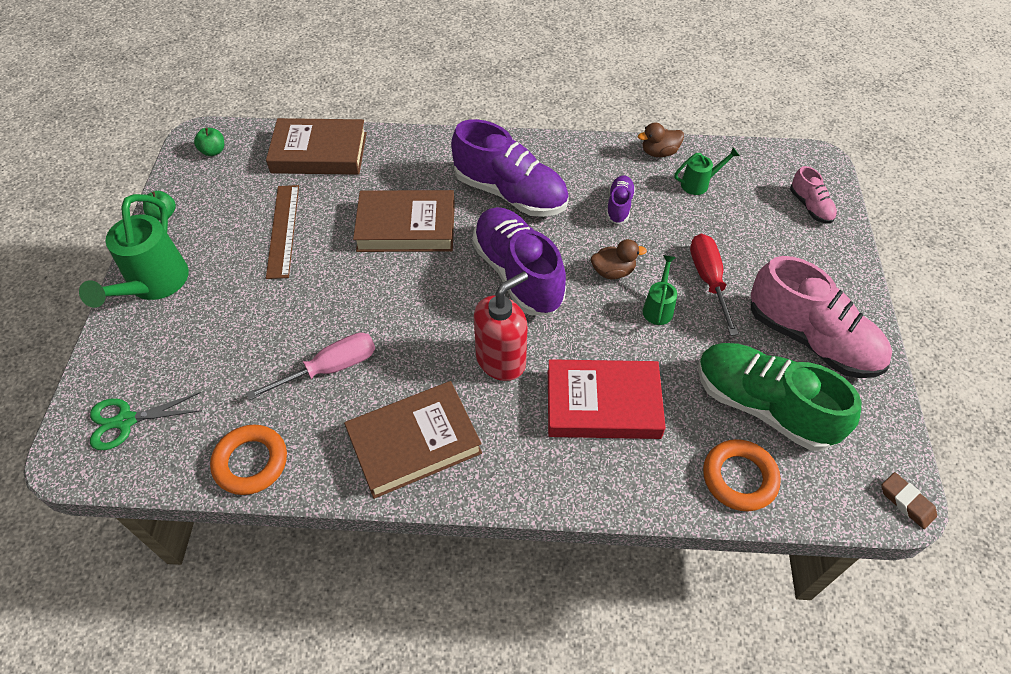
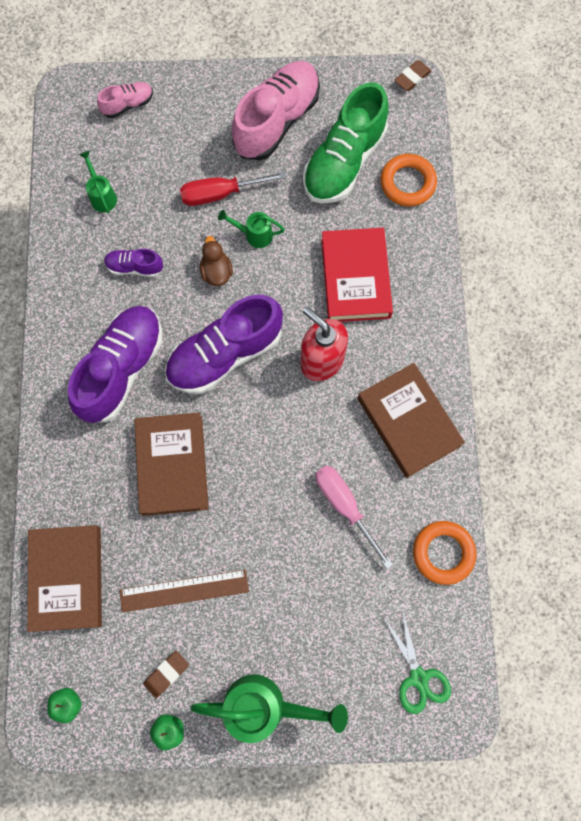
camera: 95 degrees left, 20 degrees up
(213, 215) = (166, 673): none -> brown eraser
(659, 152) = (59, 230): brown duck -> none

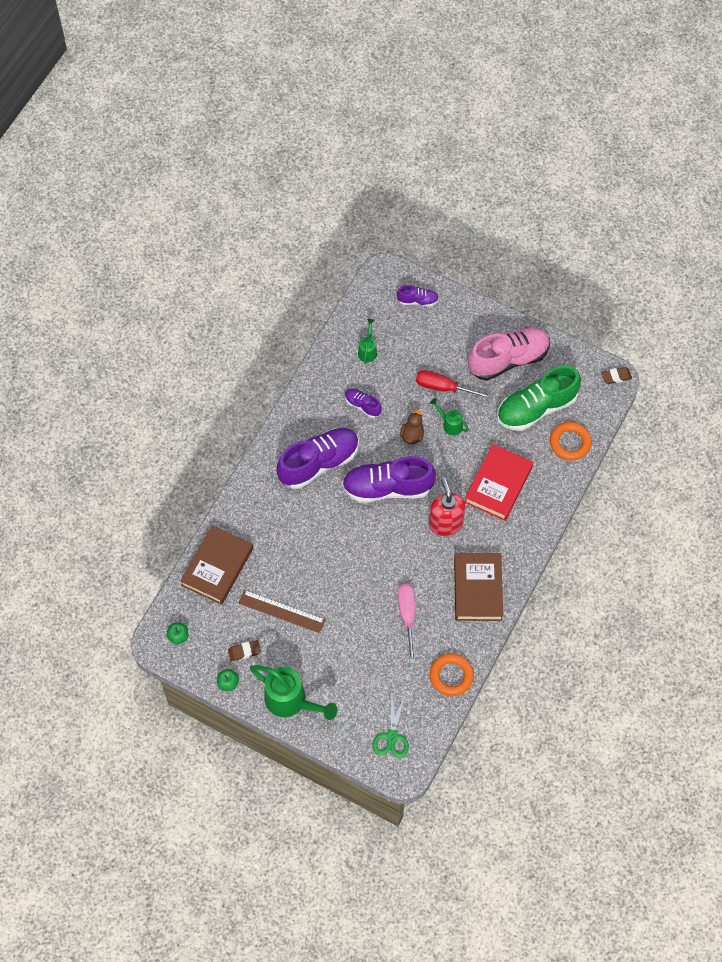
camera: 30 degrees right, 10 degrees down
(128, 105) = (417, 300): pink shoe -> purple shoe
(172, 465) = (316, 536): brown book -> none

